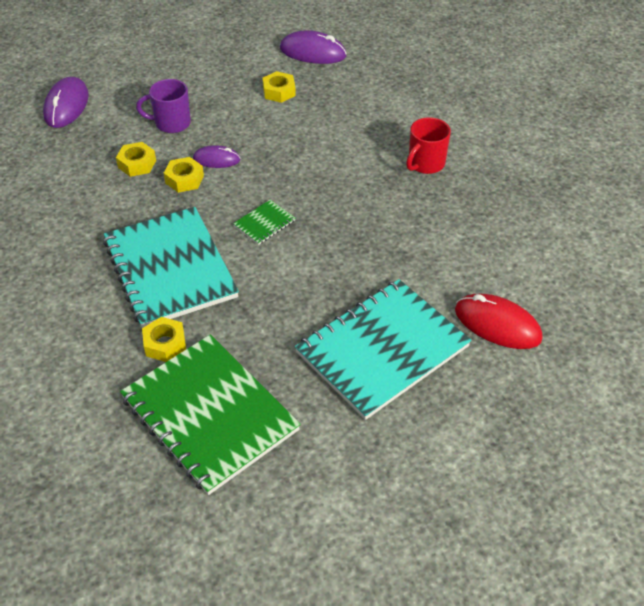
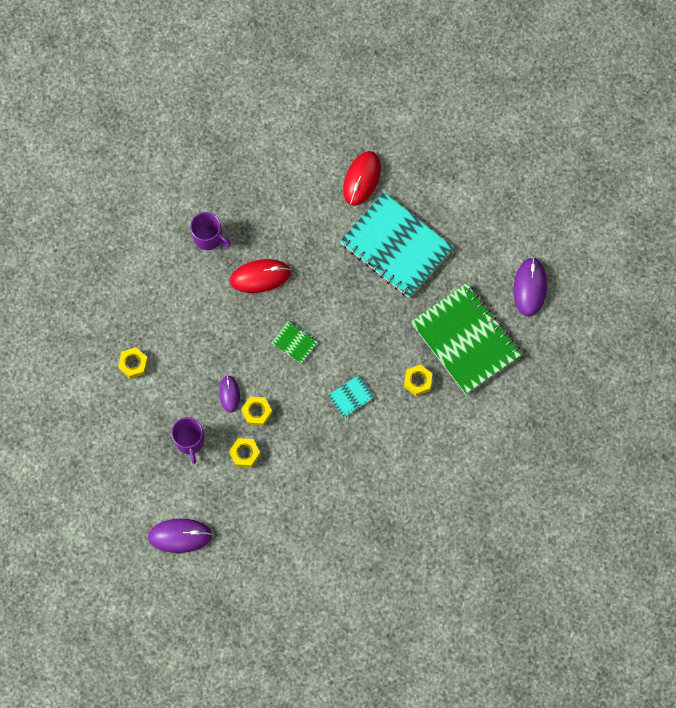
camera: 100 degrees left, 25 degrees up
(170, 268) = (351, 397): turquoise notebook -> turquoise notebook, size x0.40
(210, 414) = (465, 340): green notebook -> green notebook turned 75 degrees counterclockwise
(313, 52) = (71, 347): purple mouse -> purple mouse (530, 287)
(364, 202) = (260, 277): none -> red mouse
(425, 164) = (209, 238): red mug -> purple mug

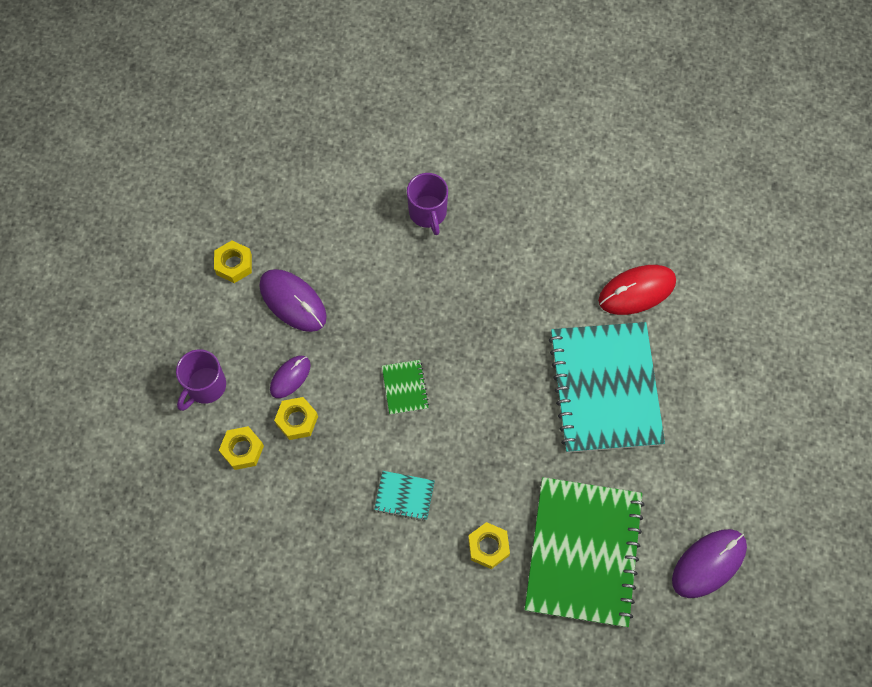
camera: 45 degrees right, 5 degrees down
(180, 536) = (97, 469): purple mouse -> purple mouse (293, 301)
(260, 277) = (438, 293): red mouse -> none

